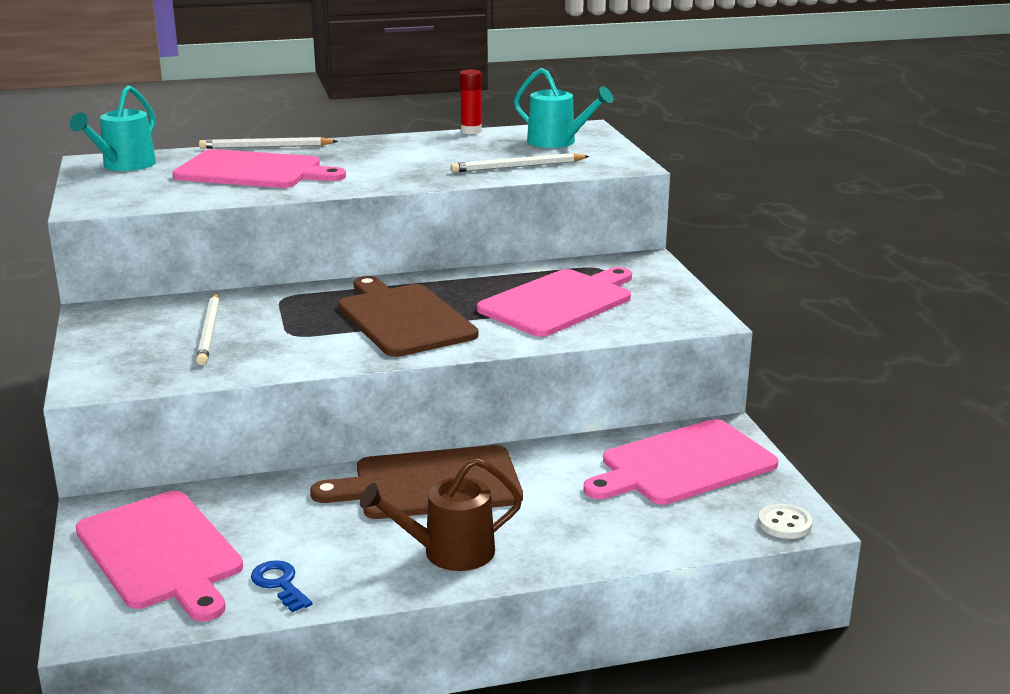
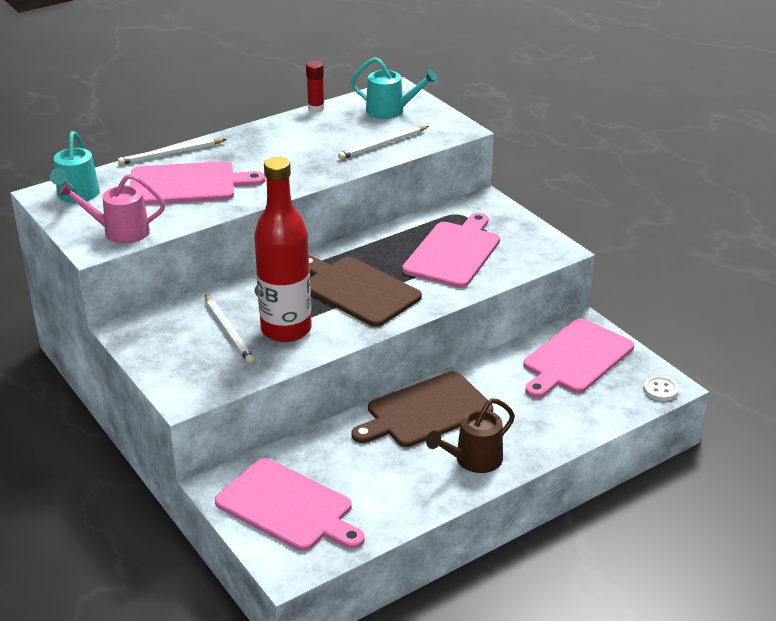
camera: 20 degrees left, 10 degrees up
(131, 198) = (120, 232): none -> pink watering can
(278, 341) = (286, 330): none -> red bottle
(279, 584) = (384, 509): blue key -> none

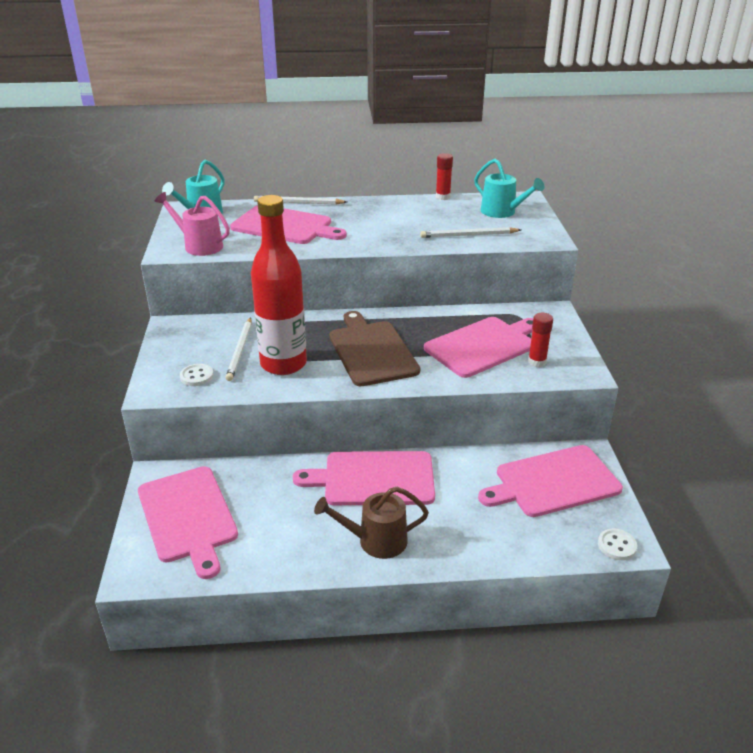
camera: 30 degrees right, 0 degrees up
(212, 370) = (197, 376): none -> white button
(425, 411) = (374, 479): brown cutting board -> pink cutting board
(512, 253) = (537, 362): none -> red glue stick

